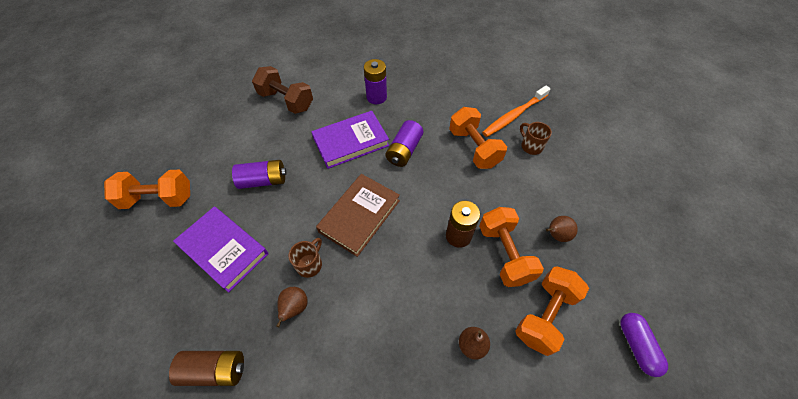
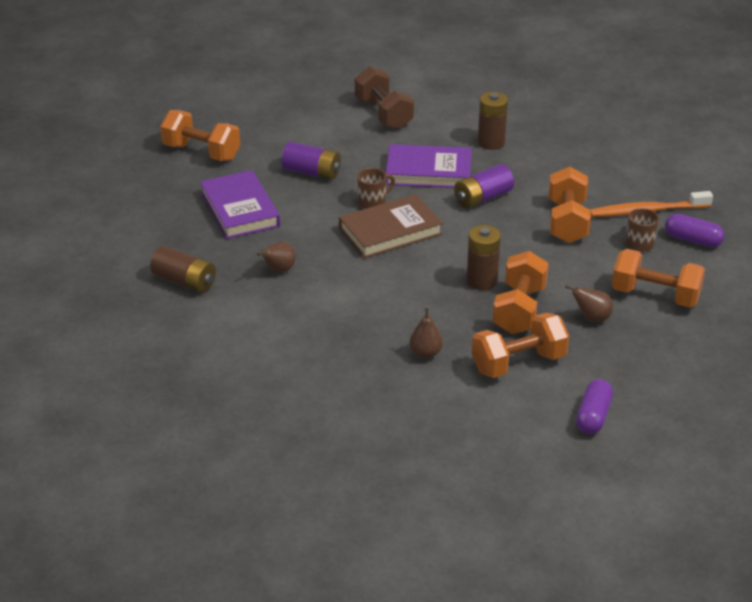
camera: 30 degrees right, 20 degrees down
(310, 264) = (314, 247): brown mug -> brown mug (373, 202)
(376, 97) = (491, 142): purple battery -> brown battery
(558, 128) = (692, 240): none -> purple capsule
(577, 191) = (655, 295): none -> orange dumbbell

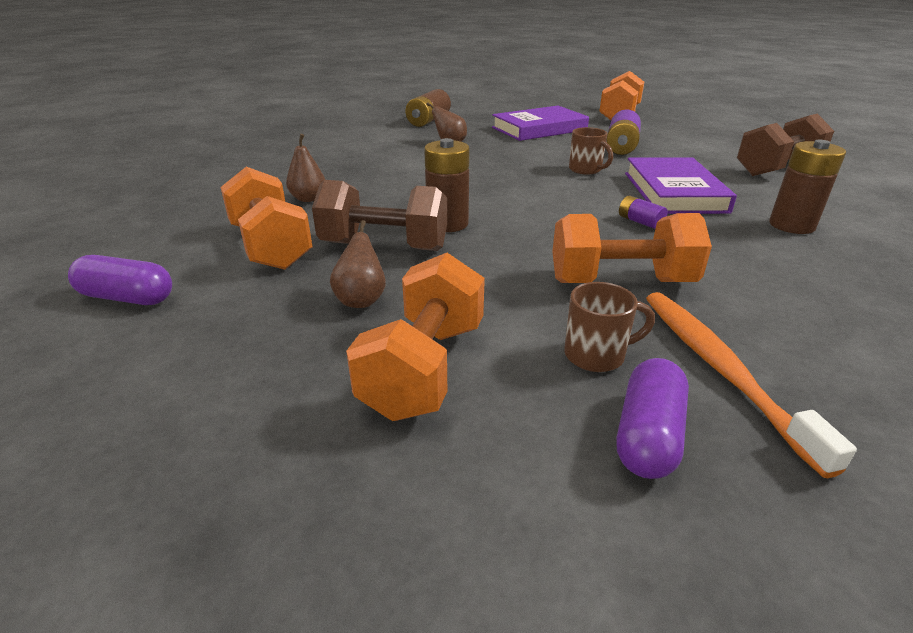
camera: 85 degrees right, 5 degrees down
(390, 231) = (533, 178): brown book -> none
(483, 198) = (640, 222): purple battery -> purple battery, size x0.53
(519, 310) = (384, 246): orange dumbbell -> brown dumbbell

